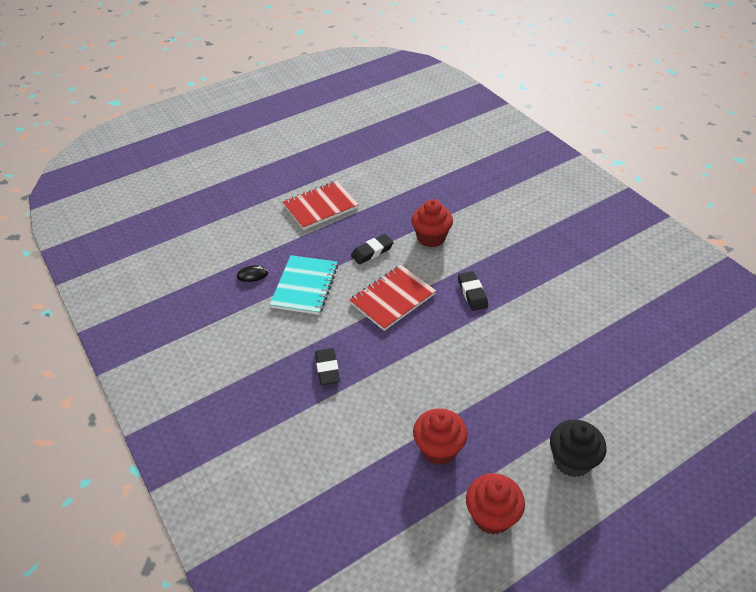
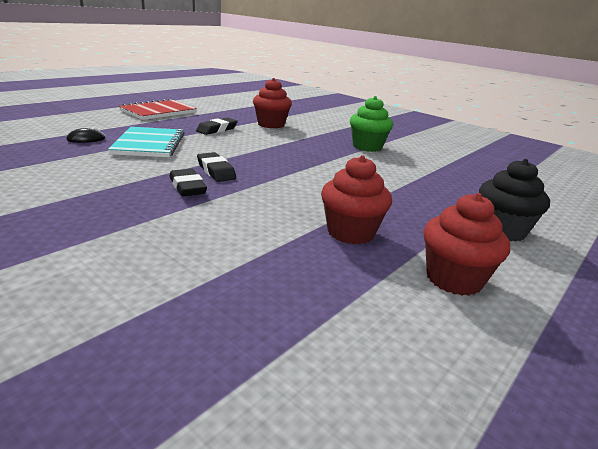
camera: 20 degrees left, 20 degrees down
(392, 299) = (248, 149): red notebook -> none
(472, 293) = (325, 147): black eraser -> black eraser (216, 171)
(518, 294) = (367, 147): none -> green cupcake

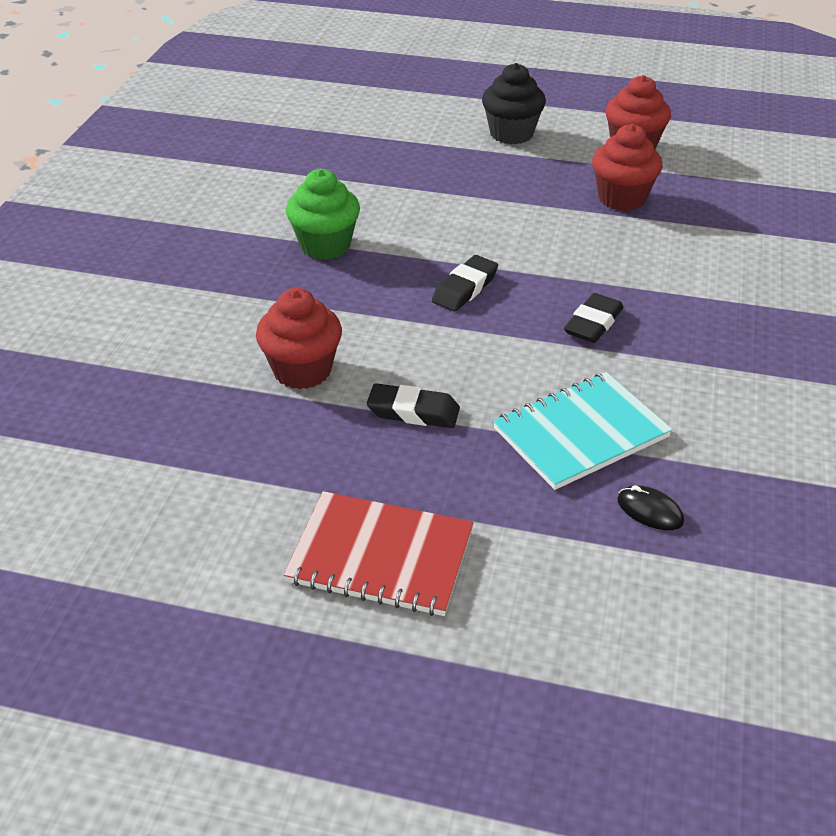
camera: 115 degrees left, 15 degrees up
(187, 187) = (664, 319): black eraser -> black eraser (465, 288)

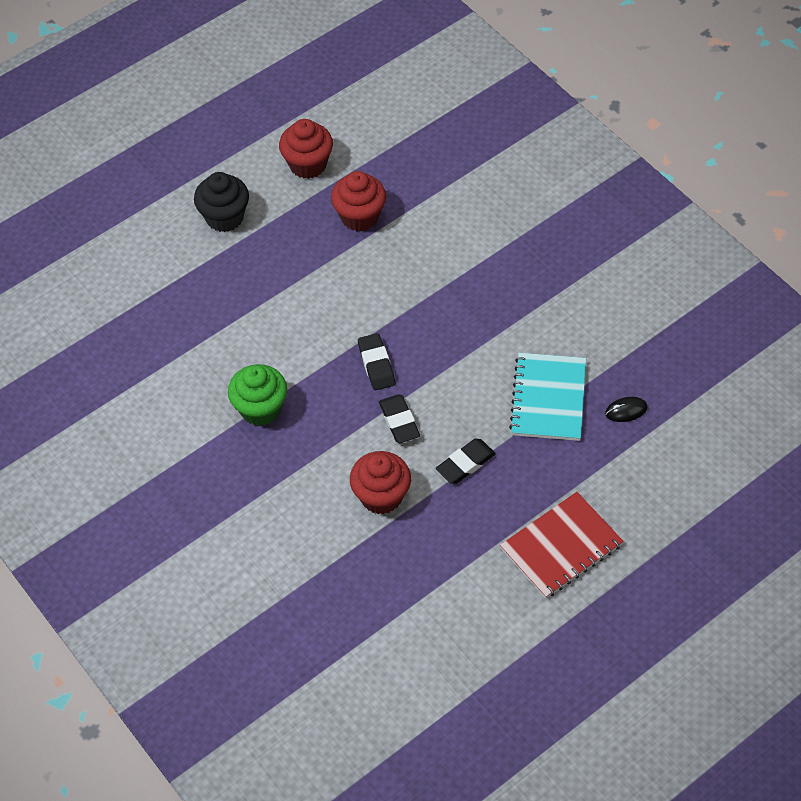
camera: 50 degrees left, 15 degrees up
(593, 323) = (466, 325): black eraser -> black eraser (399, 421)

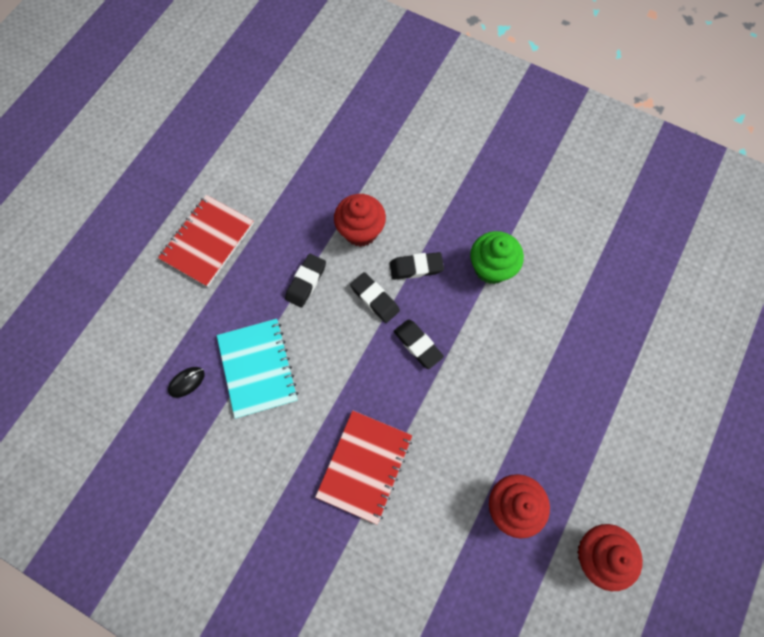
camera: 155 degrees right, 15 degrees up
(225, 217) = (636, 450): black cupcake -> none
(339, 437) = (416, 267): none -> black eraser
(476, 285) = (364, 466): none -> red notebook

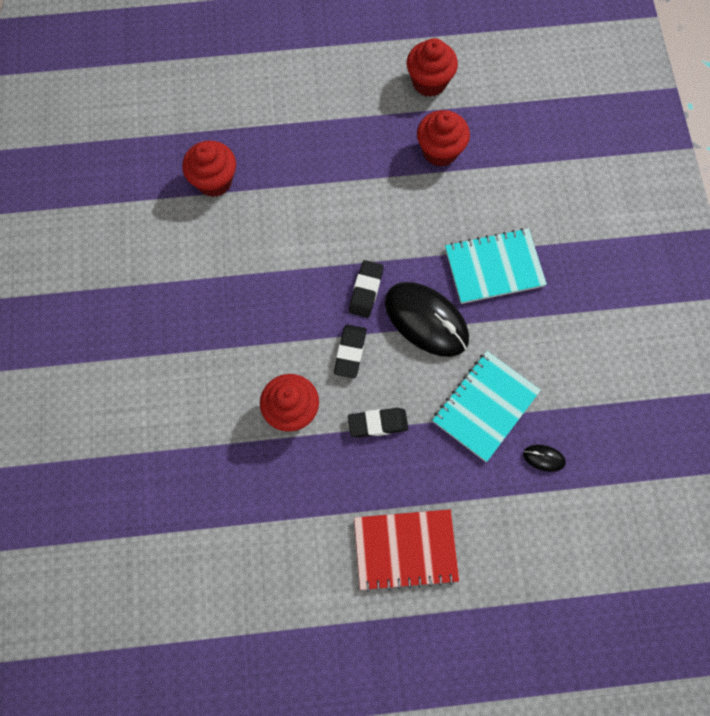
camera: 125 degrees left, 0 degrees up
(359, 374) = (426, 320): none -> black mouse
(364, 466) = (494, 267): red notebook -> turquoise notebook
(416, 267) = (294, 337): black eraser -> none
(491, 268) = (250, 275): green cupcake -> none
(598, 291) = (214, 181): none -> red cupcake

